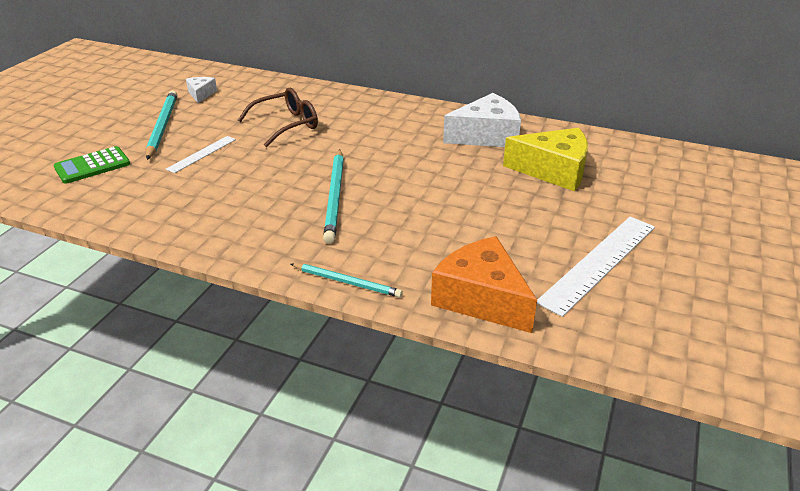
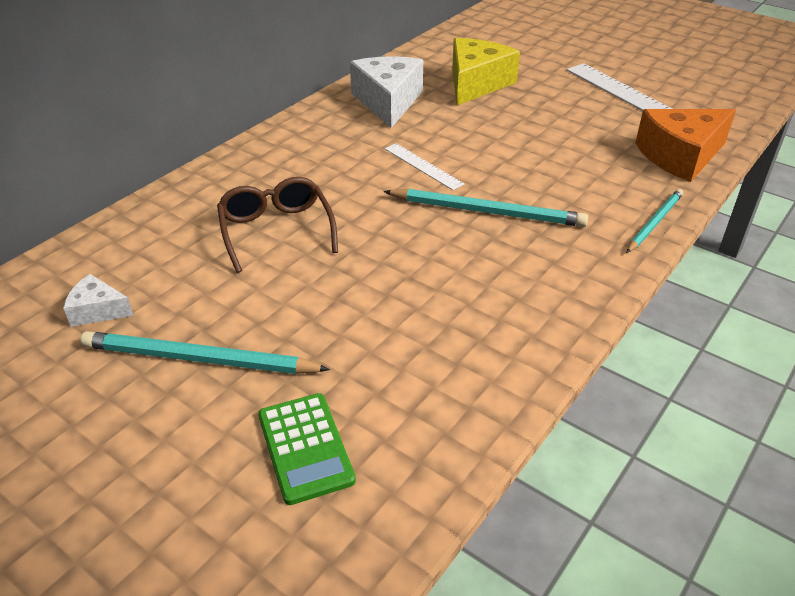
camera: 75 degrees left, 5 degrees up
(202, 154) = (325, 315): white ruler -> white ruler (423, 166)

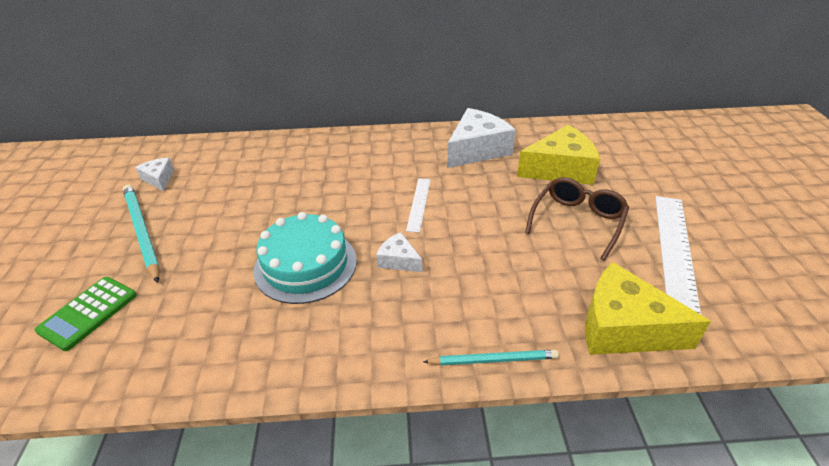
camera: 50 degrees right, 0 degrees up
(276, 230) = (282, 190): brown glasses -> brown glasses (577, 221)
(425, 264) = (305, 265): none -> turquoise cake
(487, 211) = (398, 260): turquoise pencil -> white cheese
(680, 156) = (623, 327): orange cheese -> yellow cheese

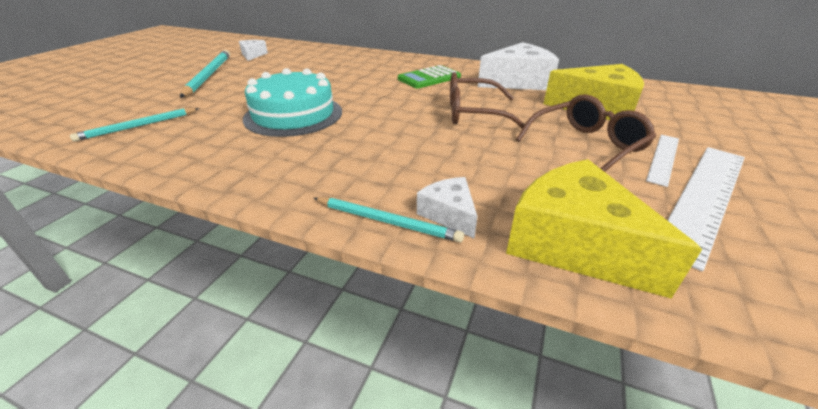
camera: 25 degrees right, 5 degrees down
(88, 313) = (124, 104): green calculator -> green calculator (429, 78)
(150, 340) = (138, 126): none -> turquoise pencil
(398, 260) = (372, 130): white cheese -> white cheese (449, 214)
(419, 204) = (428, 102): white ruler -> white ruler (663, 158)
(469, 208) = (473, 113): none -> brown glasses

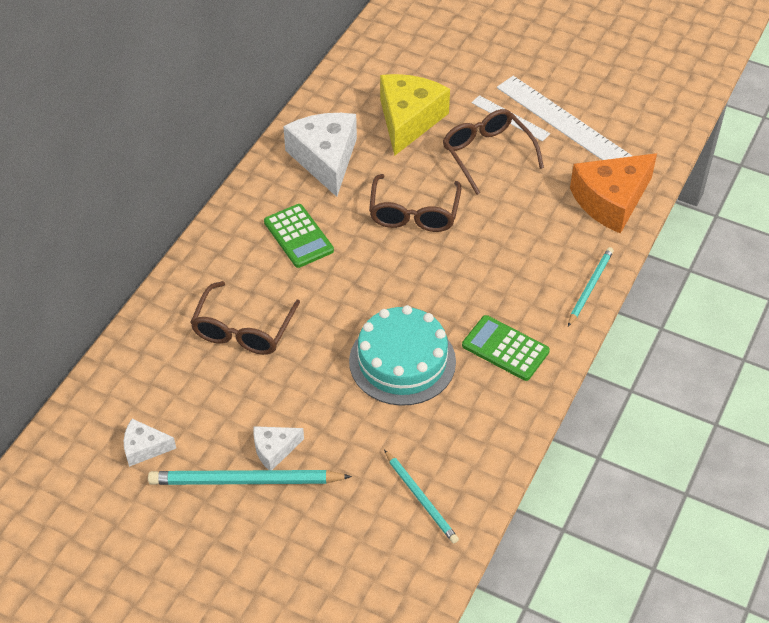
camera: 85 degrees left, 15 degrees up
(293, 161) = (505, 348): none -> green calculator
(338, 69) = (243, 330): none -> brown glasses
(449, 214) = (582, 254): white cheese -> white cheese (274, 450)
(573, 243) = (611, 201): yellow cheese -> orange cheese

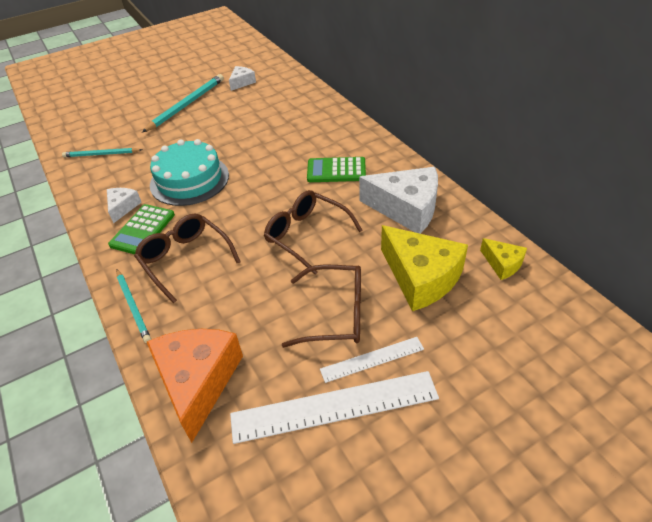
camera: 125 degrees right, 5 degrees down
(243, 330) = (281, 128): brown glasses -> brown glasses (185, 259)
(274, 450) = (192, 117): white cheese -> white cheese (123, 207)
(356, 79) = (502, 264): none -> yellow cheese
(505, 348) = (142, 230): green calculator -> green calculator turned 135 degrees clockwise

